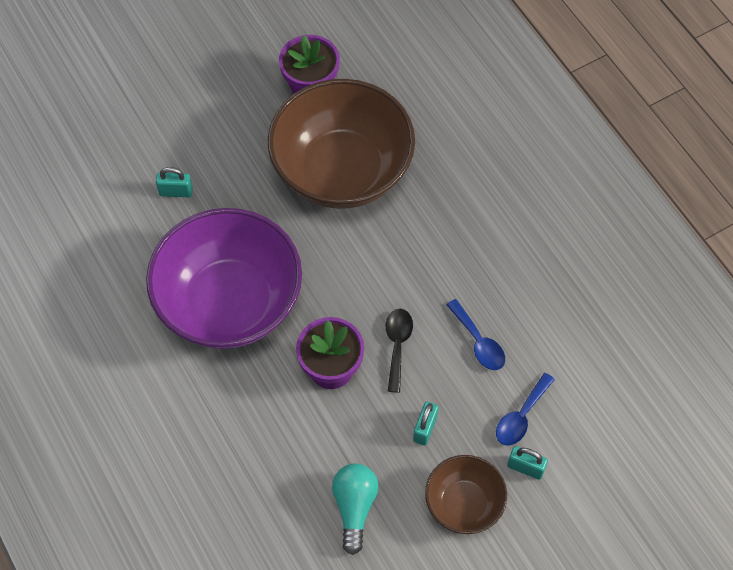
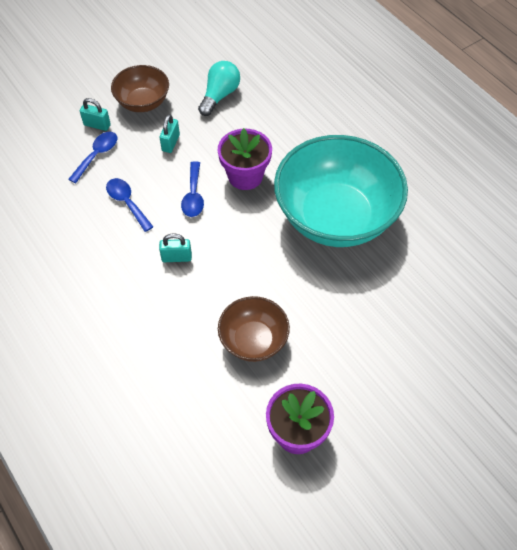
camera: 175 degrees right, 5 degrees down
(176, 192) = (408, 307): turquoise padlock -> turquoise padlock (176, 257)
(230, 303) = (336, 217): purple bowl -> turquoise bowl
(342, 171) = (253, 340): brown bowl -> brown bowl, size x0.50
(354, 507) = (219, 95): turquoise light bulb -> turquoise light bulb turned 150 degrees counterclockwise
(397, 345) = (193, 196): black spoon -> blue spoon

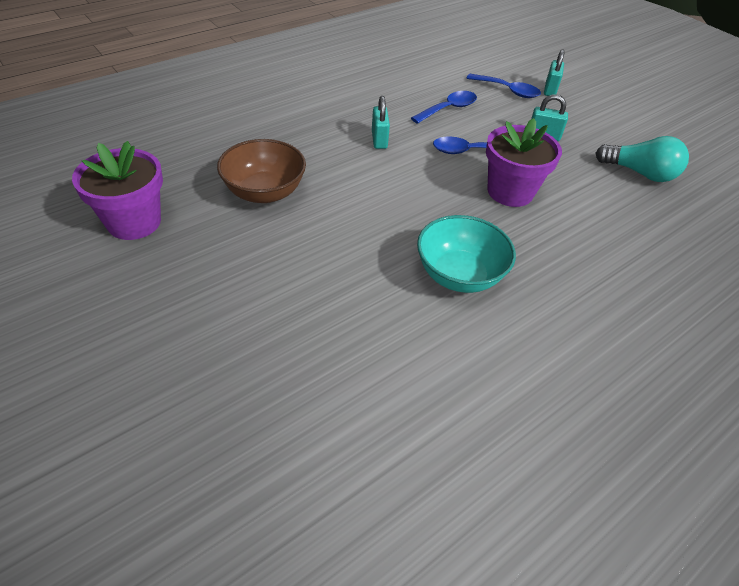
camera: 85 degrees right, 10 degrees down
(143, 102) = (597, 117): brown bowl -> none
(336, 217) = (459, 275): turquoise bowl -> turquoise bowl, size x0.50

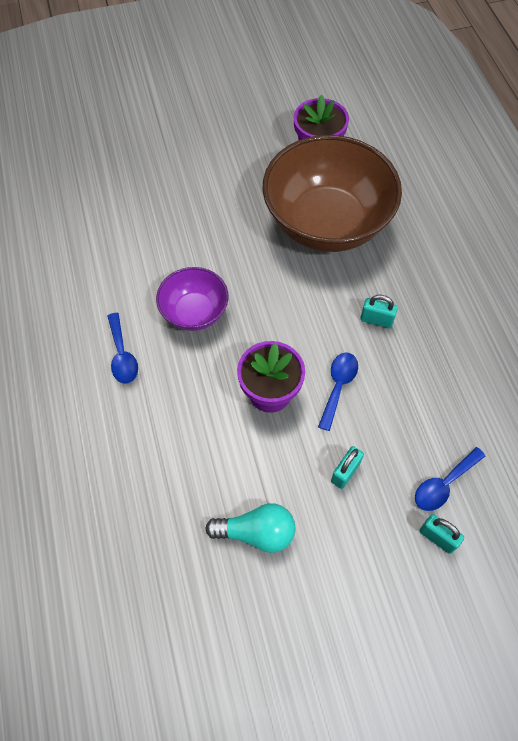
camera: 115 degrees right, 15 degrees up
(264, 192) = (326, 223): brown bowl -> brown bowl, size x2.00
(448, 109) = (417, 402): blue spoon -> blue spoon (122, 355)
(459, 275) = (194, 312): turquoise bowl -> purple bowl
(639, 173) = (256, 532): turquoise light bulb -> turquoise light bulb turned 135 degrees counterclockwise

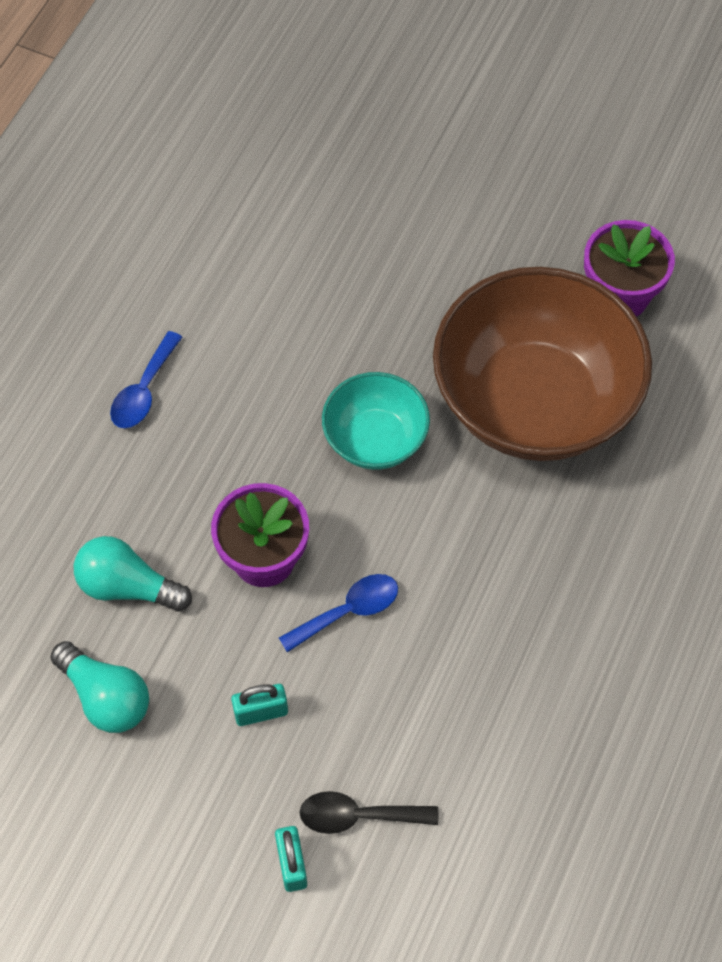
camera: 40 degrees right, 0 degrees up
(194, 312) = (268, 399): purple bowl -> none
(212, 463) = (128, 586): none -> turquoise light bulb
(268, 293) = (375, 439): none -> turquoise bowl
(376, 320) = (473, 568): turquoise padlock -> none
(443, 484) = (357, 816): blue spoon -> black spoon

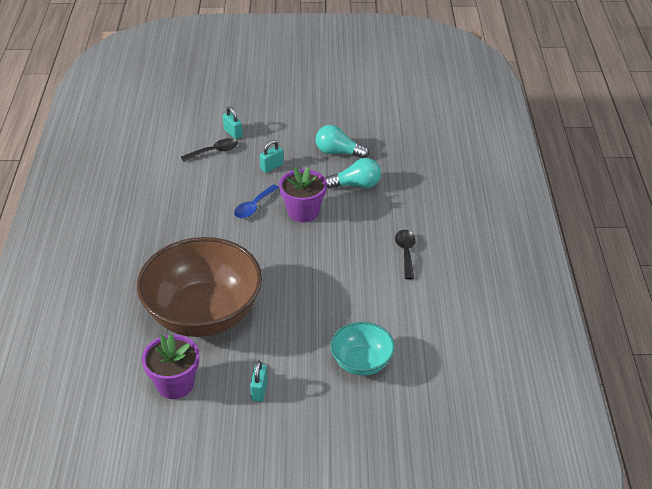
camera: 155 degrees right, 20 degrees down
(144, 391) = (406, 252): blue spoon -> black spoon
(375, 439) = (278, 271): turquoise bowl -> turquoise bowl (361, 362)
(501, 240) = (259, 390): none -> turquoise padlock

